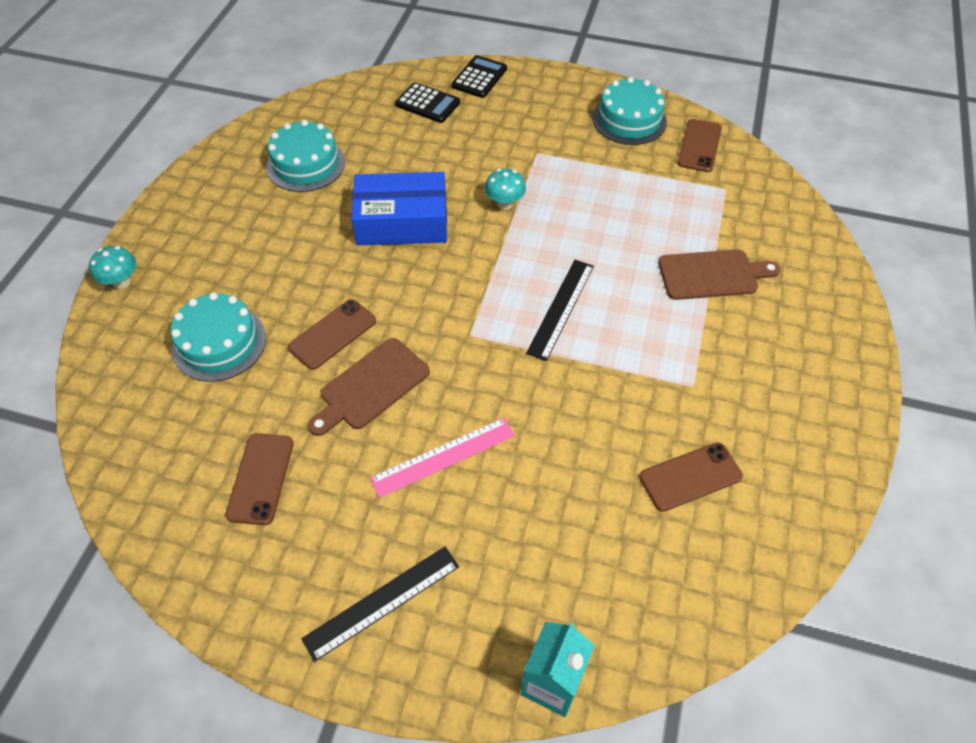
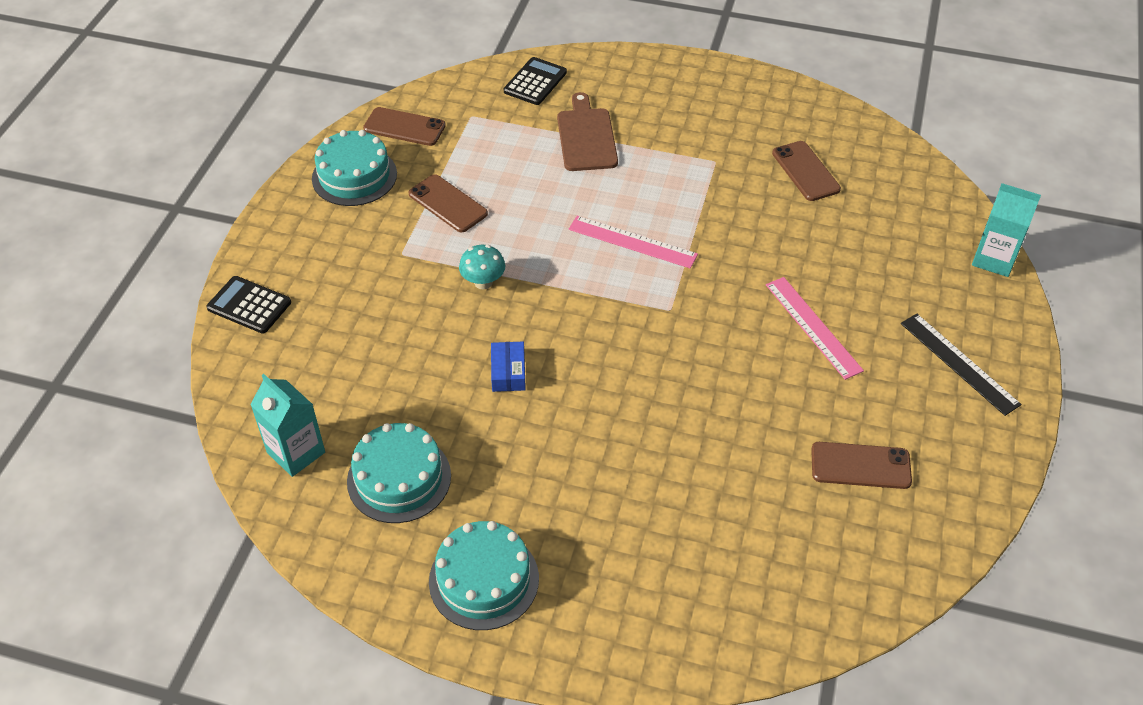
camera: 90 degrees left, 5 degrees down
(122, 282) = (608, 657): turquoise mushroom -> none
(219, 343) = (698, 529): turquoise cake -> turquoise cake (484, 580)
(332, 334) = (677, 424): brown phone -> brown phone (447, 204)
(338, 112) = (296, 452): none -> turquoise carton
(371, 386) = (741, 385): brown cutting board -> none
(402, 222) = (508, 372): blue box -> blue box, size x0.45
(428, 103) = (293, 356): black calculator -> black calculator (535, 82)
(560, 308) = (632, 242): black ruler -> pink ruler

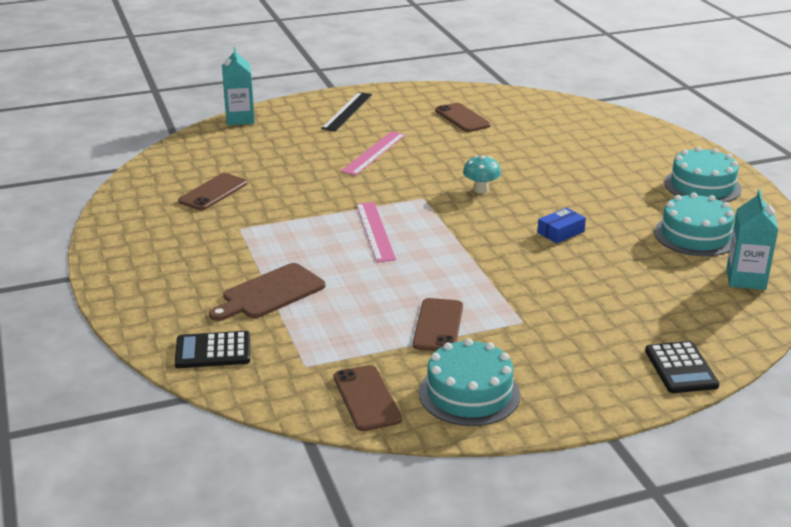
camera: 125 degrees left, 20 degrees down
(483, 282) = (498, 273): turquoise mushroom -> turquoise mushroom (481, 190)

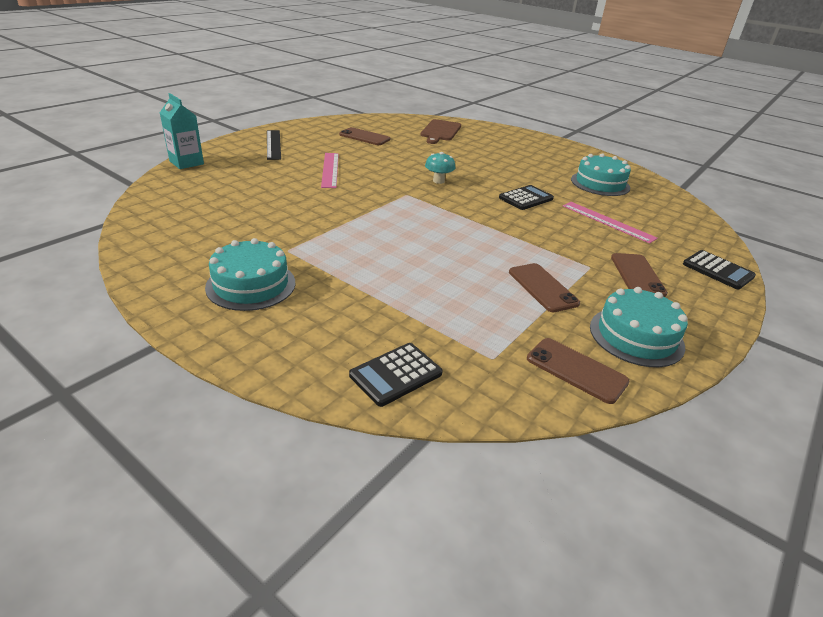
camera: 35 degrees left, 5 degrees up
(213, 192) = (227, 225): brown phone -> brown phone (637, 275)
(270, 293) = (381, 300): brown cutting board -> brown cutting board (440, 131)
(375, 231) = (403, 226): pink ruler -> pink ruler (608, 221)
(560, 232) = (526, 198): blue box -> black calculator
(702, 186) = (561, 154): turquoise cake -> turquoise cake (251, 285)
(745, 279) = (662, 203): turquoise carton -> none

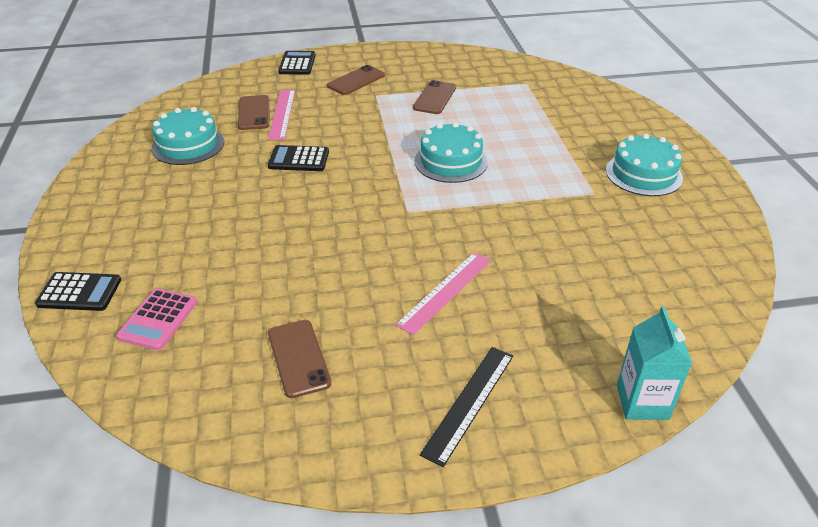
camera: 135 degrees left, 5 degrees up
(396, 374) = (589, 96): black calculator -> black calculator (79, 292)
(438, 181) = (343, 216): turquoise mushroom -> none
(440, 131) = (158, 319): brown cutting board -> pink calculator
(576, 370) = (490, 65): brown phone -> brown phone (254, 113)
(636, 336) = (429, 63): turquoise cake -> turquoise cake (451, 162)

